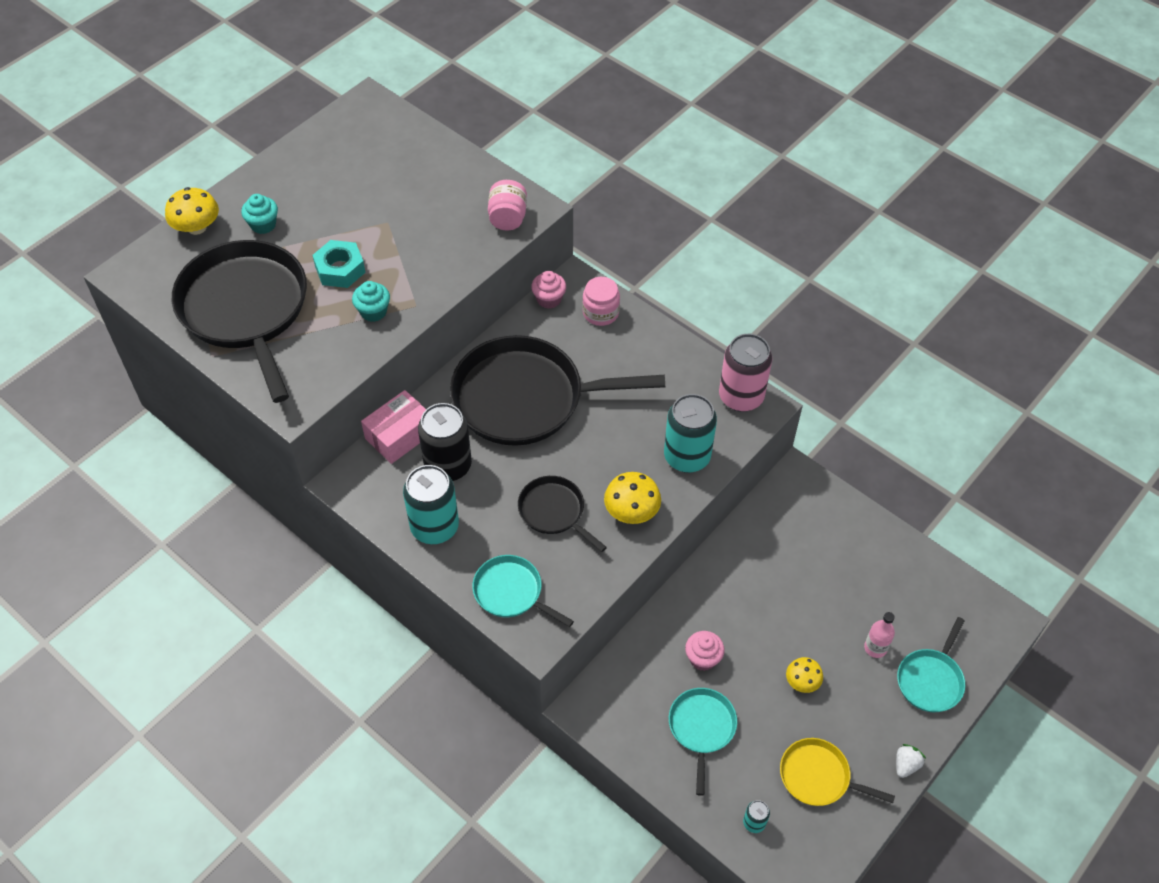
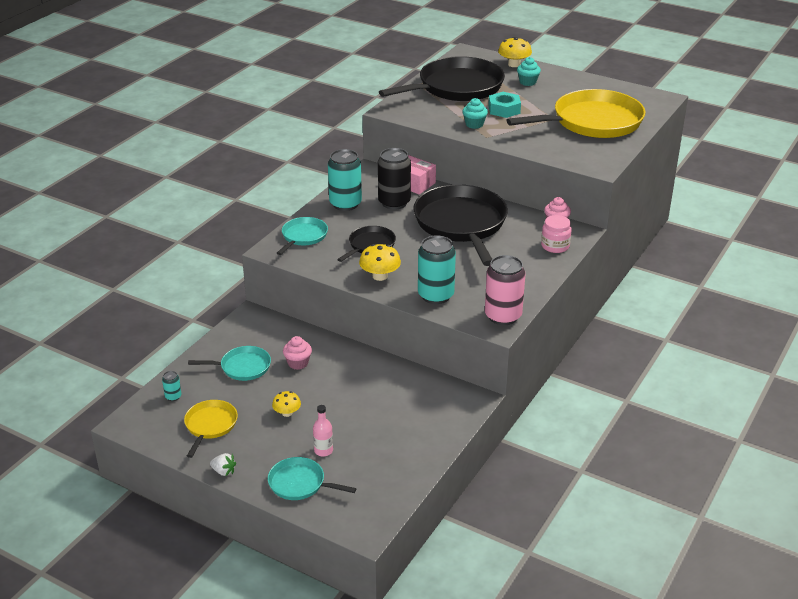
camera: 80 degrees right, 20 degrees down
(410, 185) = (593, 122): none -> yellow pan
(507, 218) = (584, 159): pink jar -> none

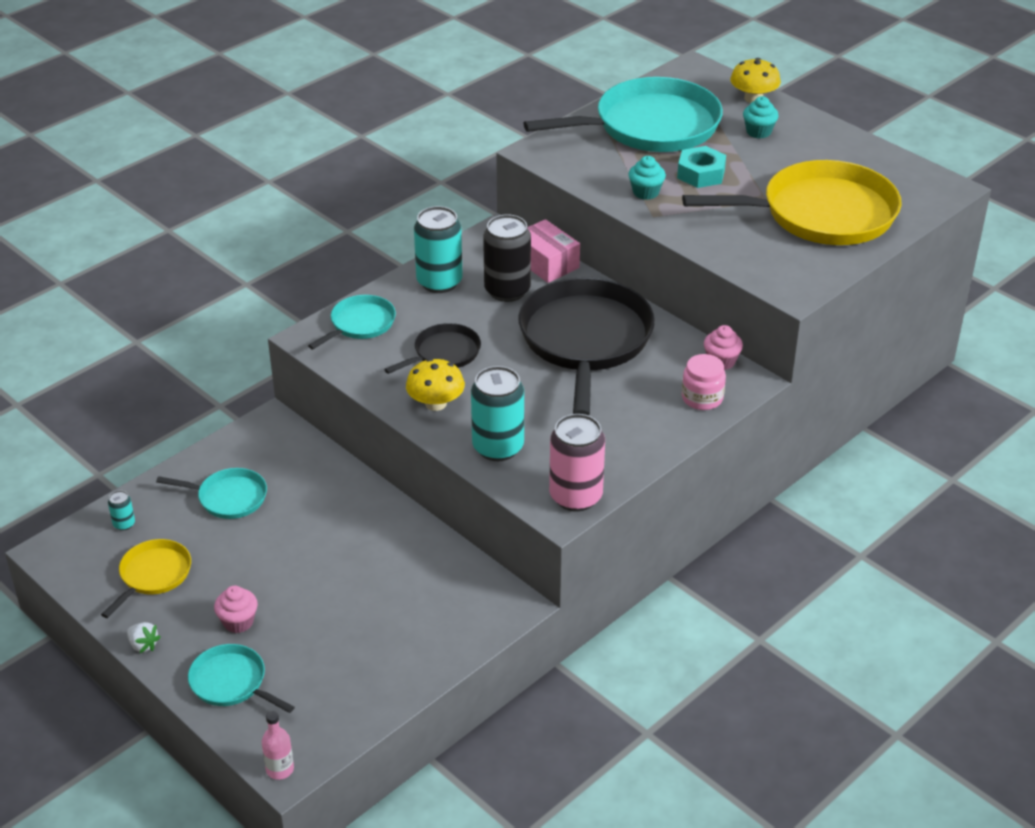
camera: 15 degrees right, 5 degrees up
(287, 413) = (258, 576): yellow mushroom -> none
(298, 363) = (302, 505): pink cupcake -> pink cupcake (238, 622)
(323, 450) = (281, 641): pink bottle -> pink bottle (280, 769)
(457, 87) = (650, 126): black pan -> turquoise pan

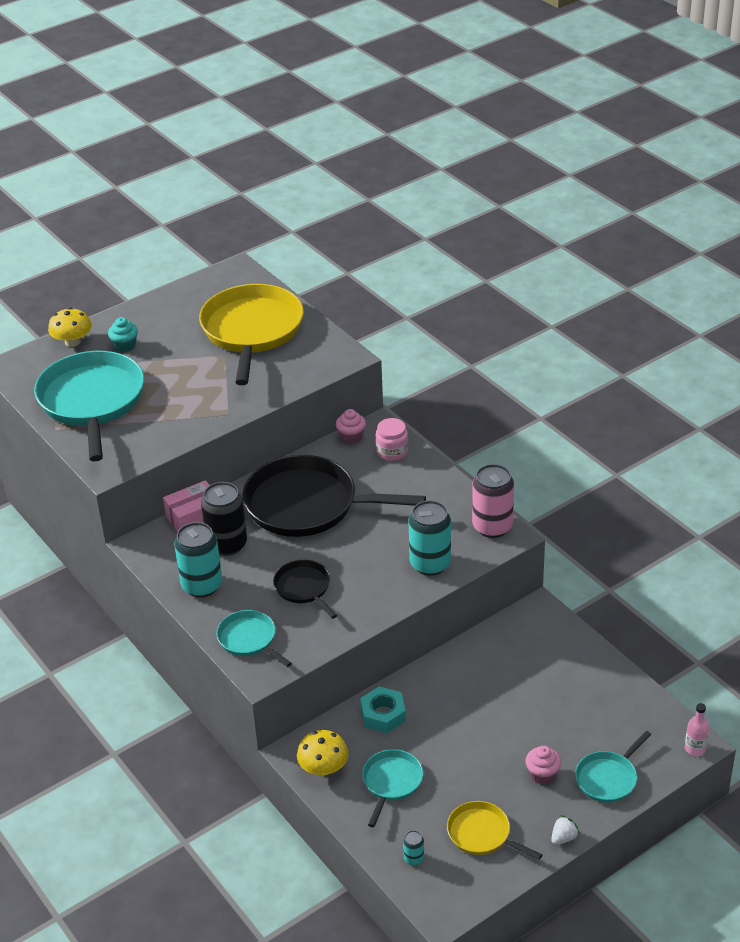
camera: 80 degrees left, 0 degrees up
(436, 403) = (369, 596): yellow mushroom -> yellow mushroom (323, 768)
(646, 192) = (192, 414): turquoise cupcake -> none
(701, 174) = (175, 382): turquoise nut -> turquoise nut (383, 715)

